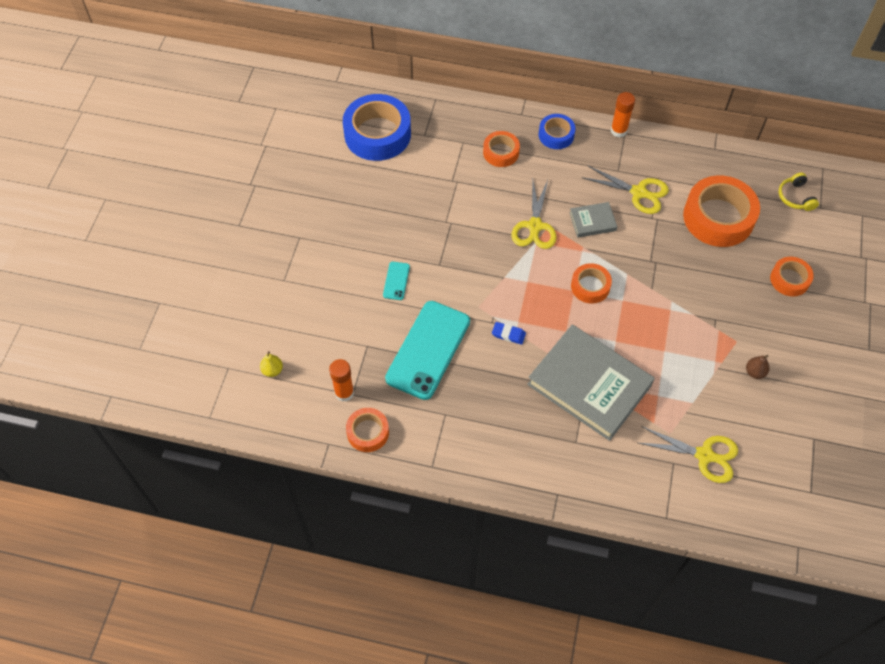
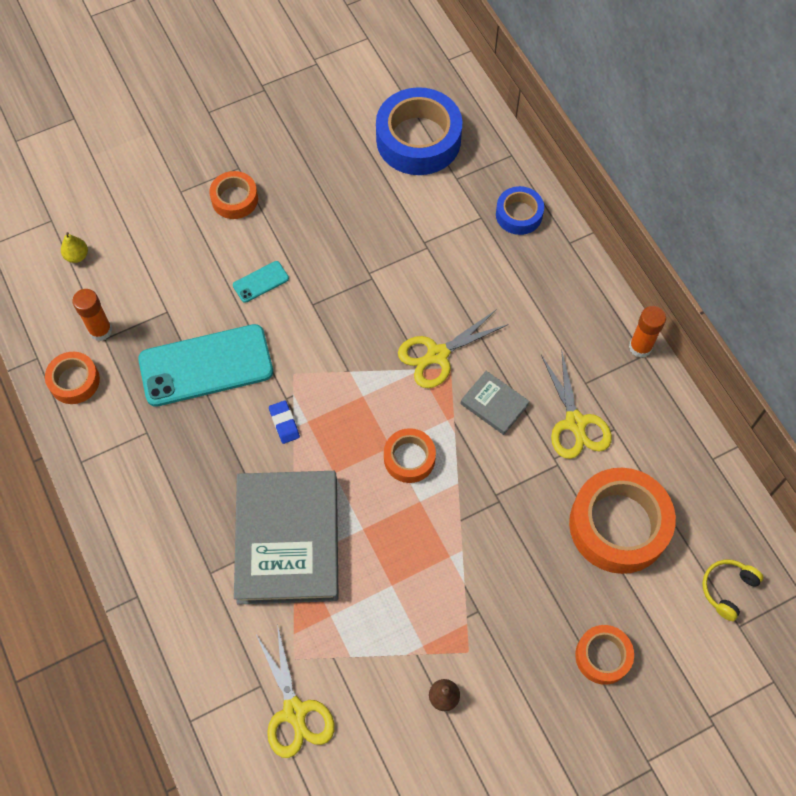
camera: 50 degrees right, 5 degrees up
(501, 152) = (501, 259): orange tape -> orange tape (234, 199)
(556, 135) = (574, 293): blue tape -> blue tape (519, 214)

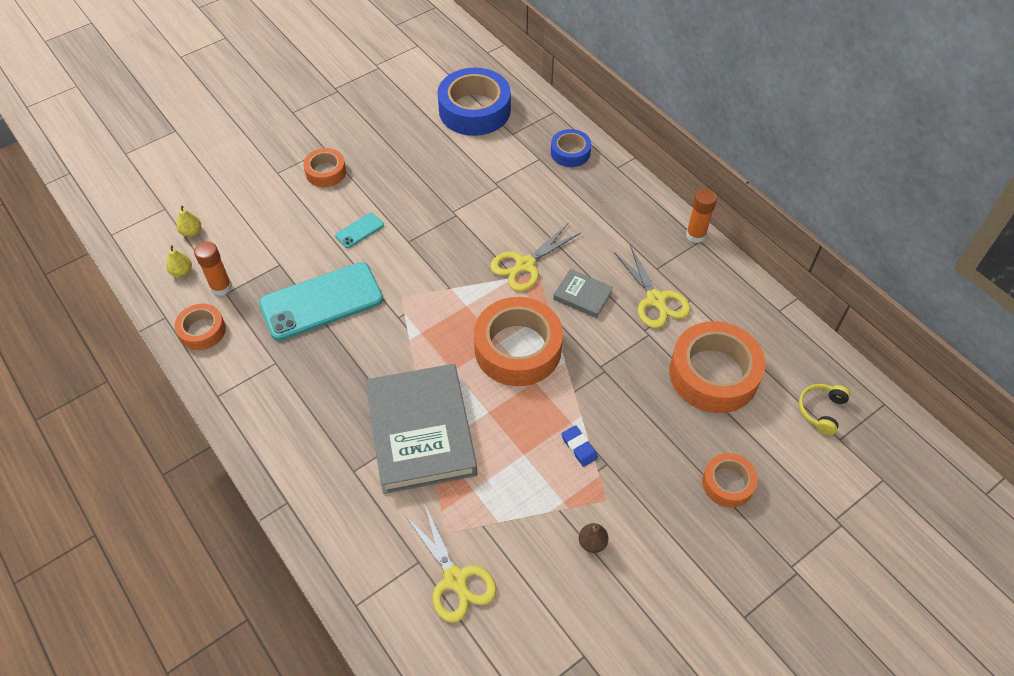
camera: 10 degrees left, 10 degrees down
(61, 305) = (182, 272): none -> yellow pear
(284, 423) = (400, 337): blue eraser -> blue eraser (579, 447)
(409, 458) = (518, 348): orange tape -> orange tape, size x1.87

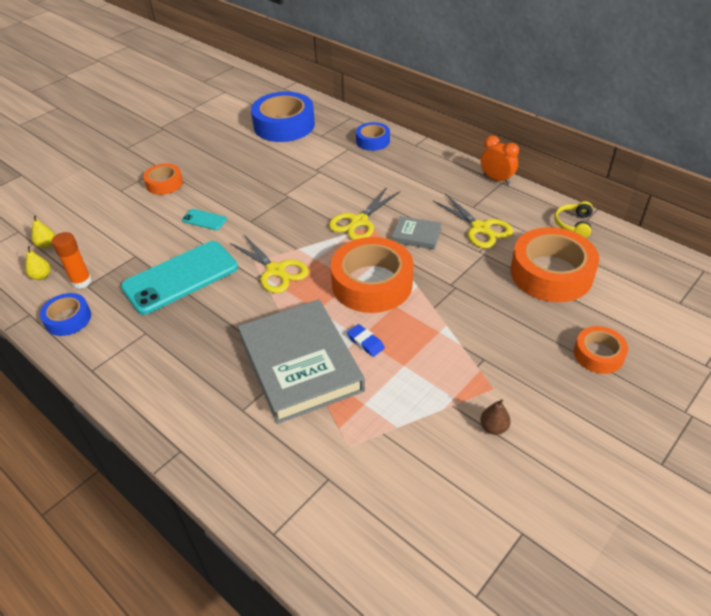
camera: 10 degrees left, 10 degrees down
(202, 331) = (68, 319): orange tape -> blue tape
(359, 230) = (204, 220): turquoise phone -> turquoise phone turned 75 degrees clockwise
(455, 579) = (370, 487): yellow scissors -> yellow scissors (276, 270)
(579, 447) = (453, 350): blue eraser -> blue eraser (365, 342)
(695, 235) = (496, 179): orange glue stick -> orange clock
(821, 411) = (654, 284): yellow headphones -> yellow headphones (573, 224)

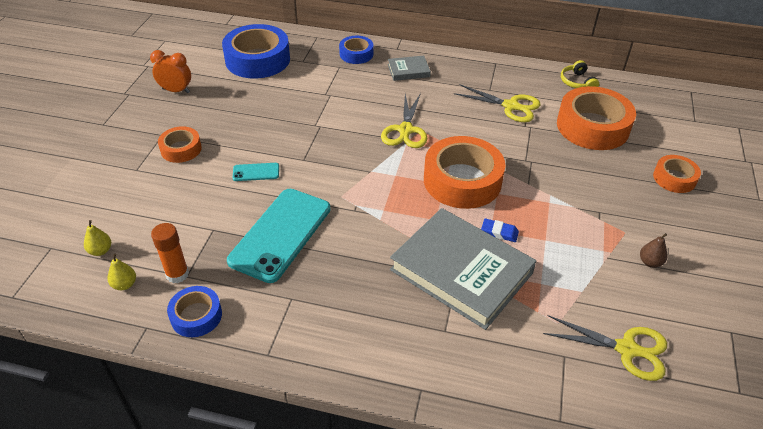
camera: 30 degrees left, 0 degrees up
(276, 270) = (368, 197): yellow scissors -> yellow scissors (626, 349)
(416, 235) = (464, 127): grey book -> grey book (408, 70)
(496, 179) = (489, 61): orange clock -> orange clock (176, 91)

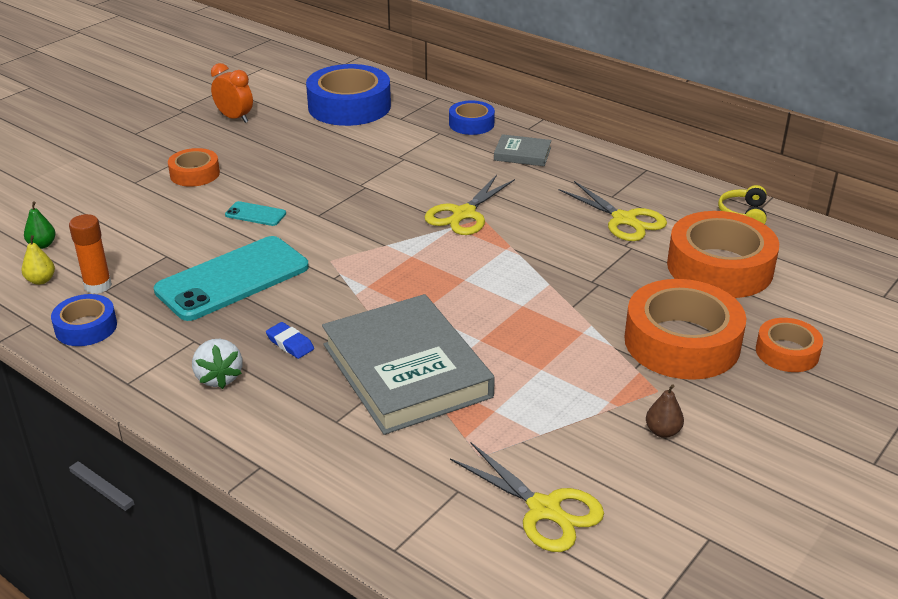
camera: 25 degrees right, 10 degrees down
(100, 251) = (42, 245): yellow pear -> green pear
(334, 324) = (219, 377): none -> white strawberry
(462, 180) = (489, 281): orange tape -> orange tape (682, 342)
(499, 232) = (488, 345): blue eraser -> blue eraser (290, 344)

